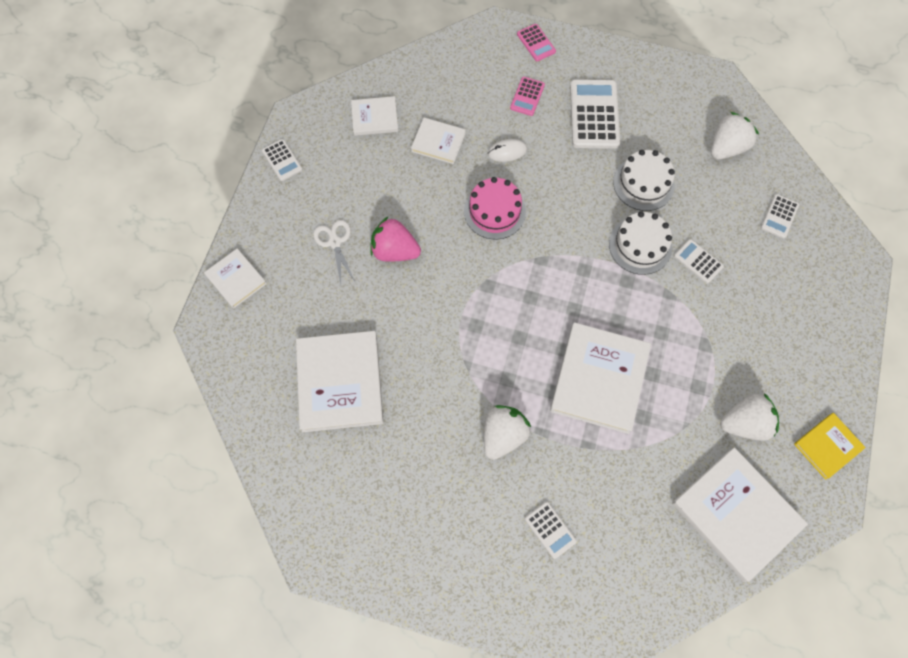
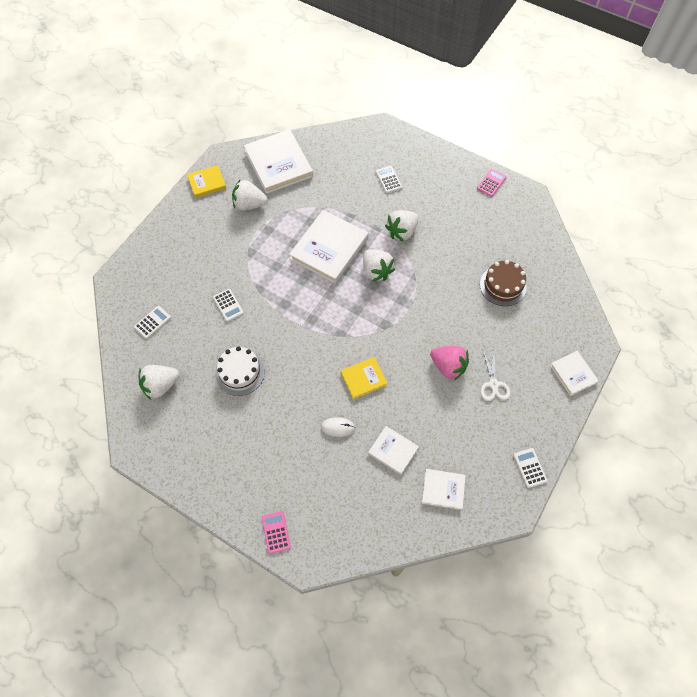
camera: 165 degrees left, 5 degrees down
(340, 382) = (503, 285): white book -> brown cake
(494, 211) = (363, 379): pink cake -> yellow book
(521, 360) = (376, 271): none -> white strawberry
(527, 96) = (303, 476): pink calculator -> pink calculator (491, 183)
(594, 114) = (253, 443): white calculator -> none
(640, 245) = (264, 326): white cake -> none

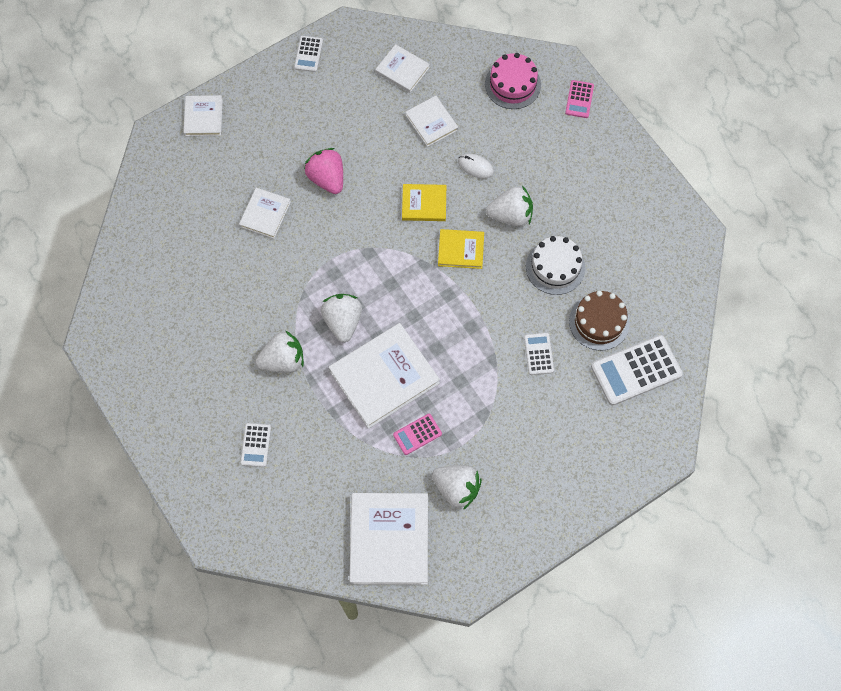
camera: 155 degrees left, 5 degrees up
(152, 322) = (636, 370): white calculator -> white calculator, size x1.90
(161, 385) = (648, 289): white strawberry -> white strawberry (511, 215)
(207, 182) = (500, 552): yellow book -> yellow book (461, 250)
(341, 520) = (512, 84): none -> pink cake
(476, 320) = (265, 214): none -> white book
(491, 183) = (128, 380): pink calculator -> pink calculator (417, 434)
(493, 384) = (291, 141): white scissors -> none
(503, 285) = (209, 240): brown cake -> brown cake (599, 322)

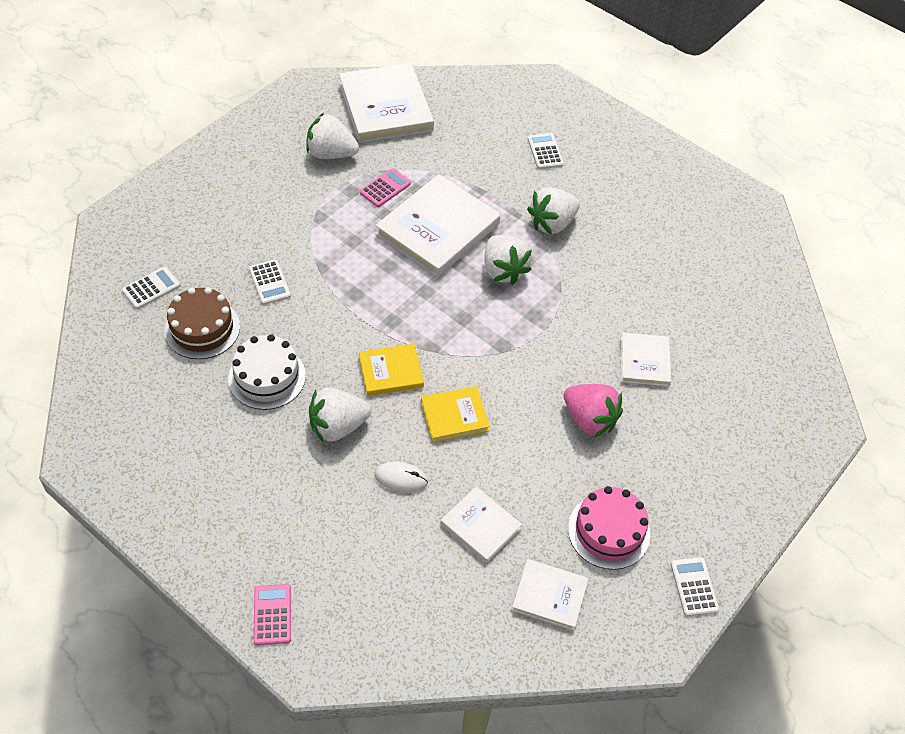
camera: 160 degrees right, 15 degrees down
(203, 117) = (784, 461): white book -> none
(512, 84) = (379, 614): pink cake -> pink cake (608, 531)
(636, 370) = (151, 288): white calculator -> white calculator, size x0.53

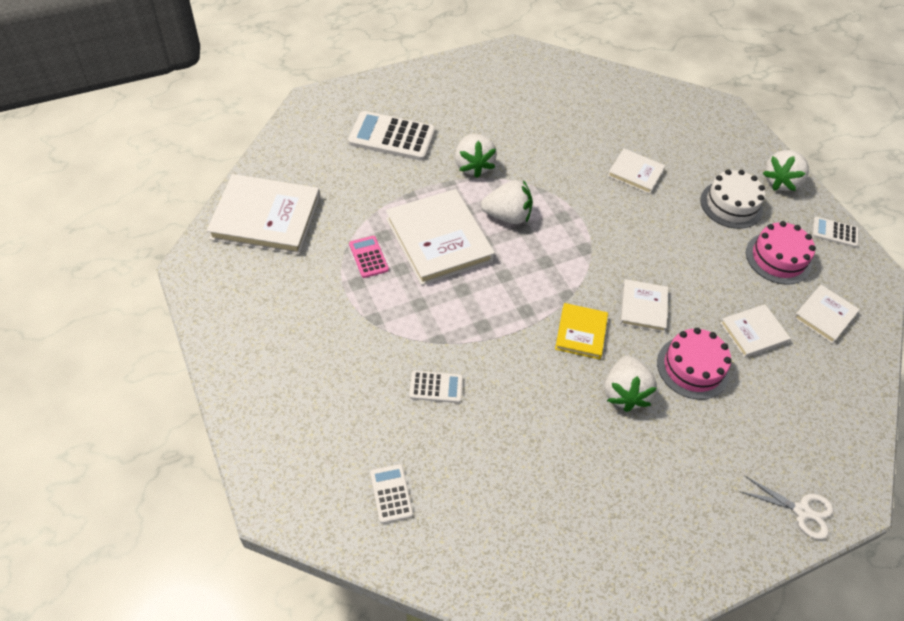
camera: 65 degrees left, 0 degrees up
(202, 328) = (466, 464): brown cake -> none
(267, 377) = (548, 428): white cake -> white cake (731, 205)
(272, 614) = (801, 511): pink calculator -> white scissors
(331, 154) = (299, 280): white strawberry -> white strawberry (781, 182)
(401, 478) = (693, 367): white mouse -> pink cake
(454, 416) = (643, 307): yellow book -> white book
(545, 152) = (392, 137): white calculator -> white calculator, size x1.90
(589, 419) = (677, 226): pink strawberry -> none

